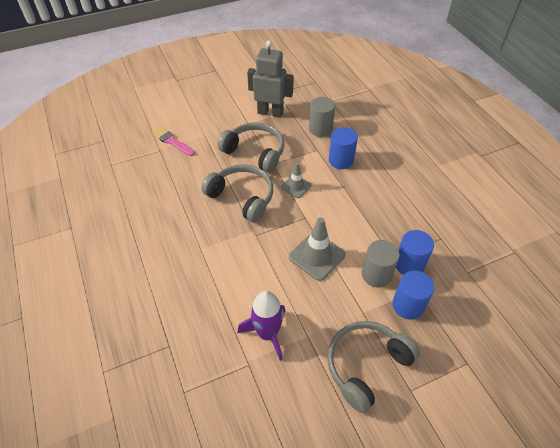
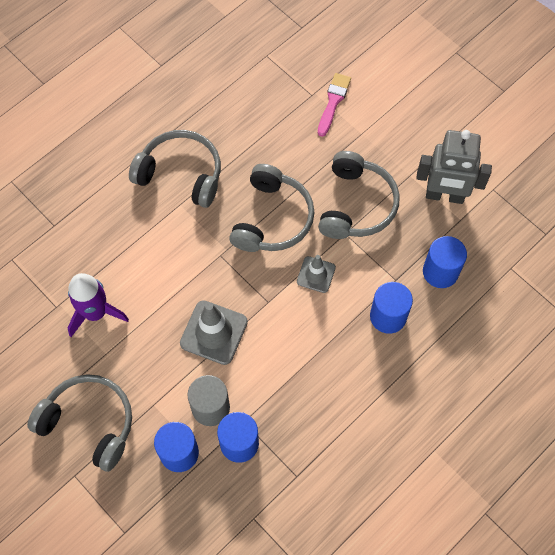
camera: 70 degrees right, 15 degrees up
(175, 240) = (181, 174): none -> grey headphones
(270, 112) = (444, 196): grey robot -> grey robot turned 105 degrees clockwise
(320, 129) = (440, 272): grey cylinder -> blue cylinder

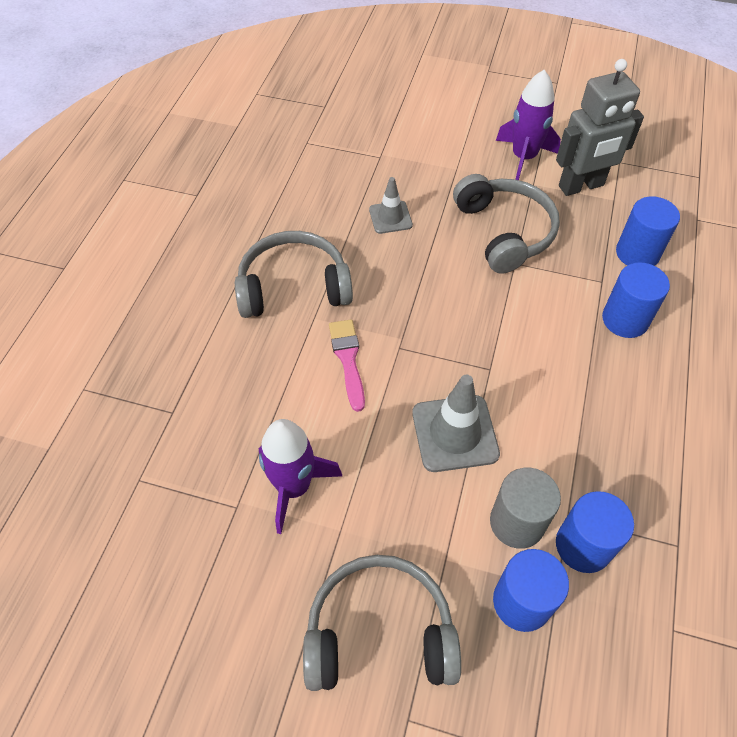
camera: 30 degrees left, 10 degrees down
(272, 218) = (428, 284): grey headphones -> none
(316, 274) = (518, 316): grey traffic cone -> grey traffic cone (390, 217)
(333, 102) = (406, 154): pink brush -> pink brush (348, 359)
(420, 149) = (523, 158): none -> purple rocket

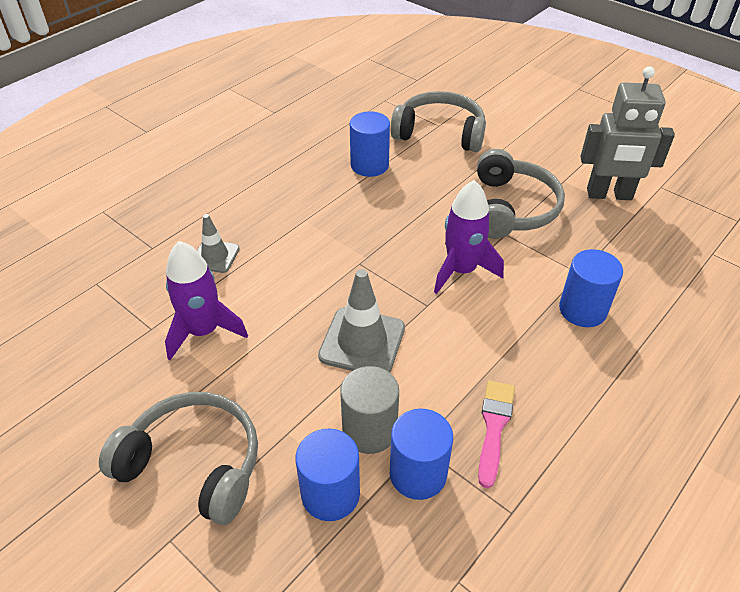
camera: 25 degrees right, 10 degrees down
(293, 287) = (304, 194): grey headphones -> grey headphones (440, 133)
(348, 359) = (311, 258): pink brush -> pink brush (494, 427)
(390, 217) = (417, 169): grey traffic cone -> grey traffic cone (215, 256)
(523, 158) = (567, 159): purple rocket -> purple rocket (461, 270)
(637, 253) = (630, 262): blue cylinder -> blue cylinder (369, 165)

